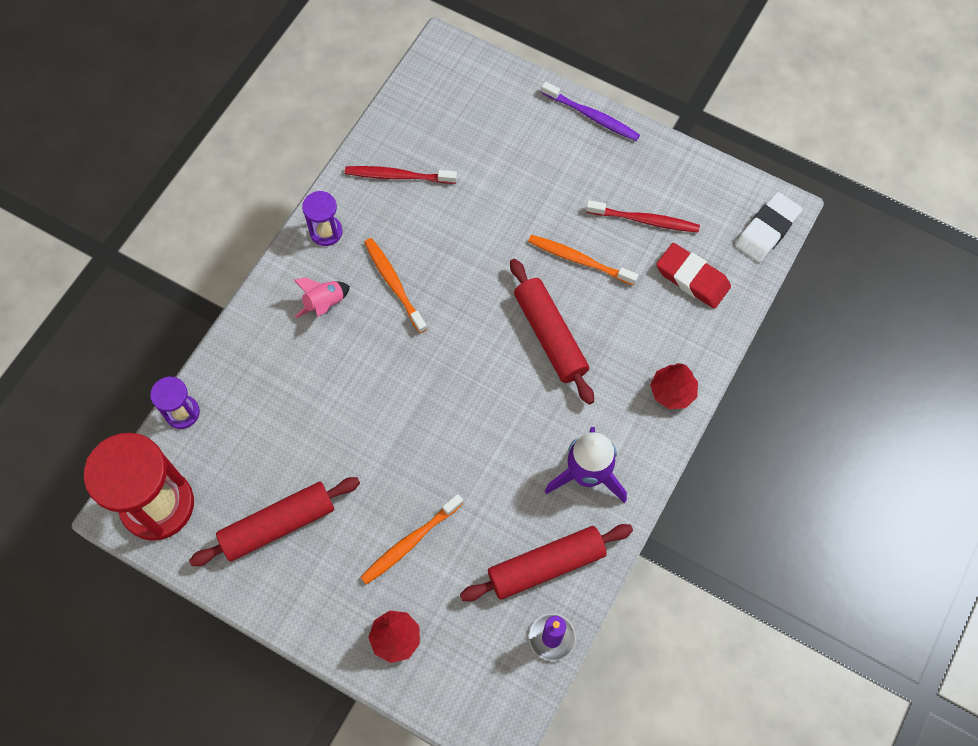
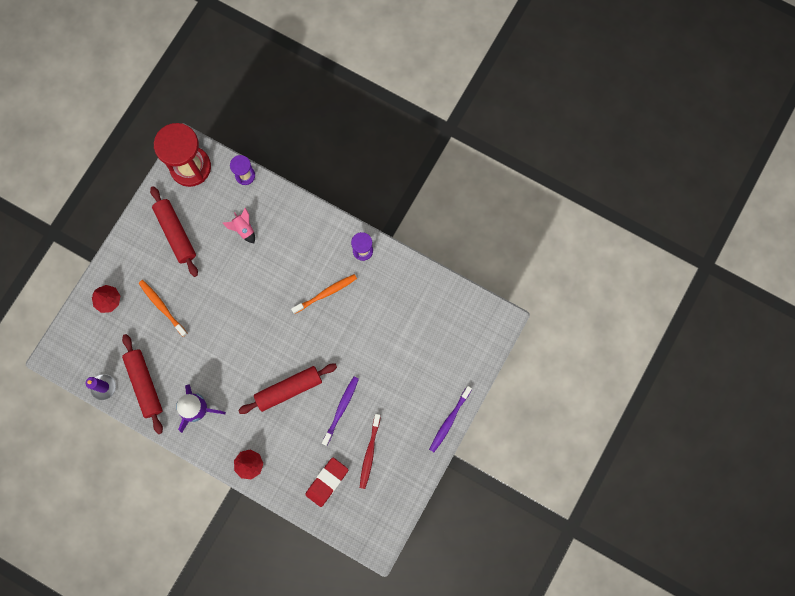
camera: 90 degrees right, 10 degrees up
(324, 304) = (313, 252): pink rocket -> pink rocket (243, 229)
(397, 176) = (403, 293): red toothbrush -> none
(579, 260) = (341, 409): orange toothbrush -> purple toothbrush
(767, 230) = (362, 534): white eraser -> none

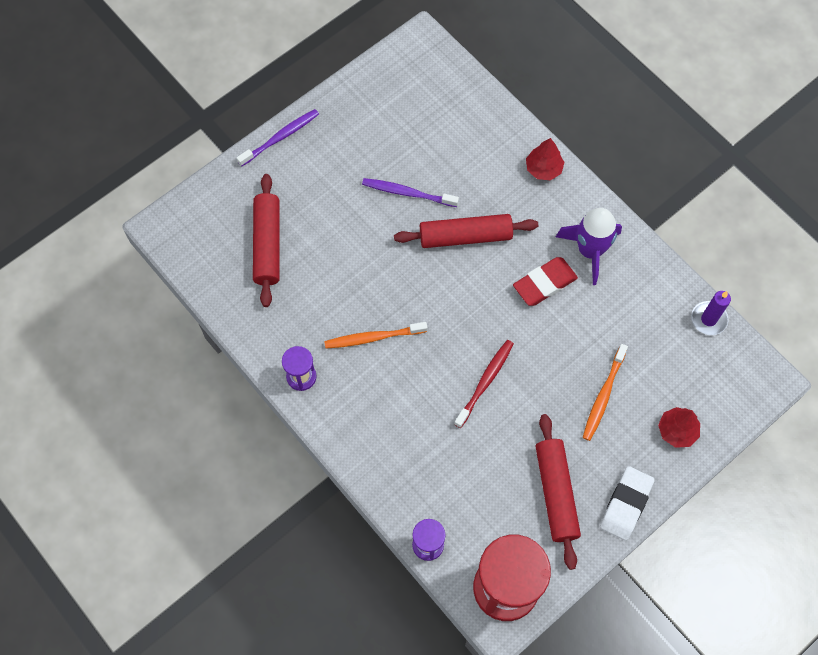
camera: 160 degrees left, 10 degrees down
(130, 241) = (625, 504): none -> white eraser
(144, 384) = (652, 304): red rolling pin -> red rolling pin (267, 244)
(162, 307) = (603, 396): orange toothbrush -> orange toothbrush turned 45 degrees clockwise
(243, 229) = (456, 465): pink rocket -> none
(327, 482) = (455, 120): red eraser -> red eraser (544, 284)
(341, 409) = (407, 193): purple toothbrush -> purple toothbrush turned 60 degrees clockwise
(369, 453) = (392, 134): red toothbrush -> red toothbrush (485, 381)

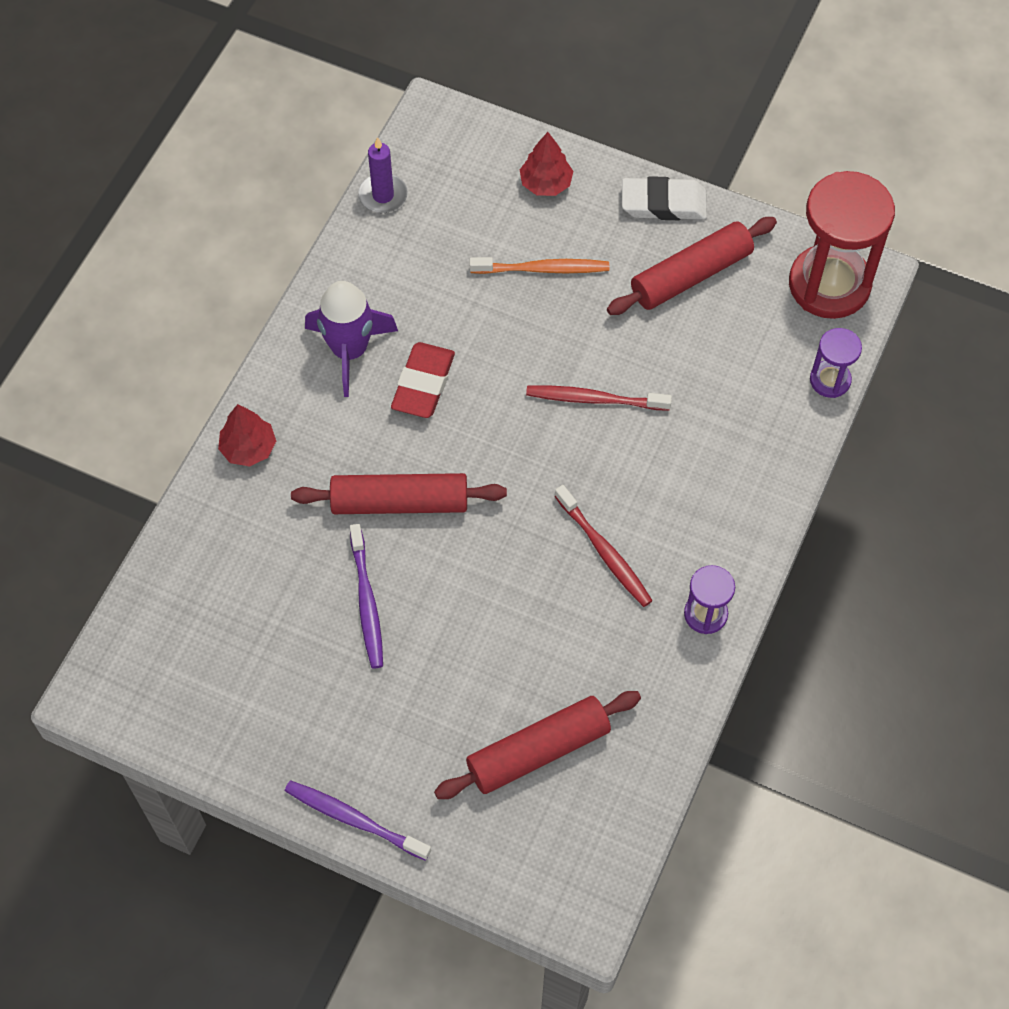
camera: 115 degrees left, 5 degrees down
(373, 338) = (605, 552): orange toothbrush -> red toothbrush
(465, 236) = (399, 502): red rolling pin -> red rolling pin turned 60 degrees counterclockwise
(544, 284) = (423, 384): red eraser -> red eraser turned 75 degrees clockwise

